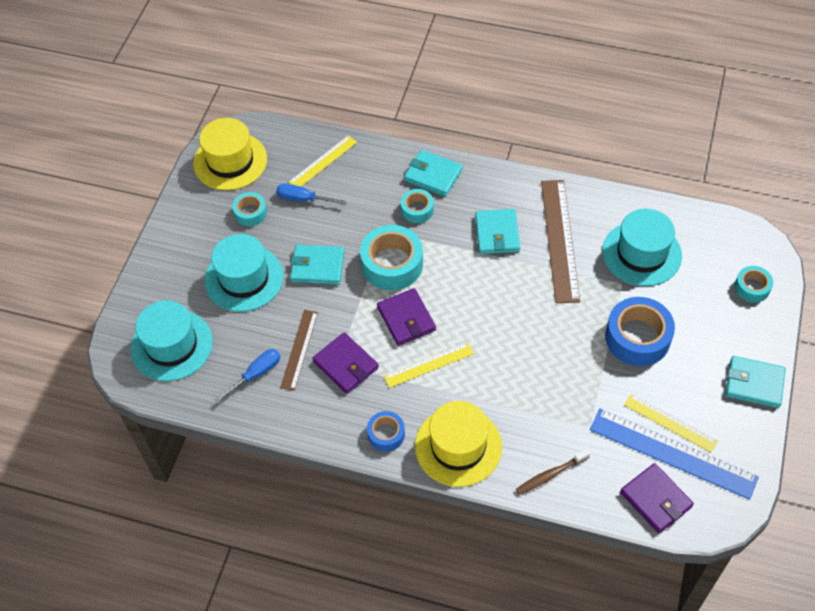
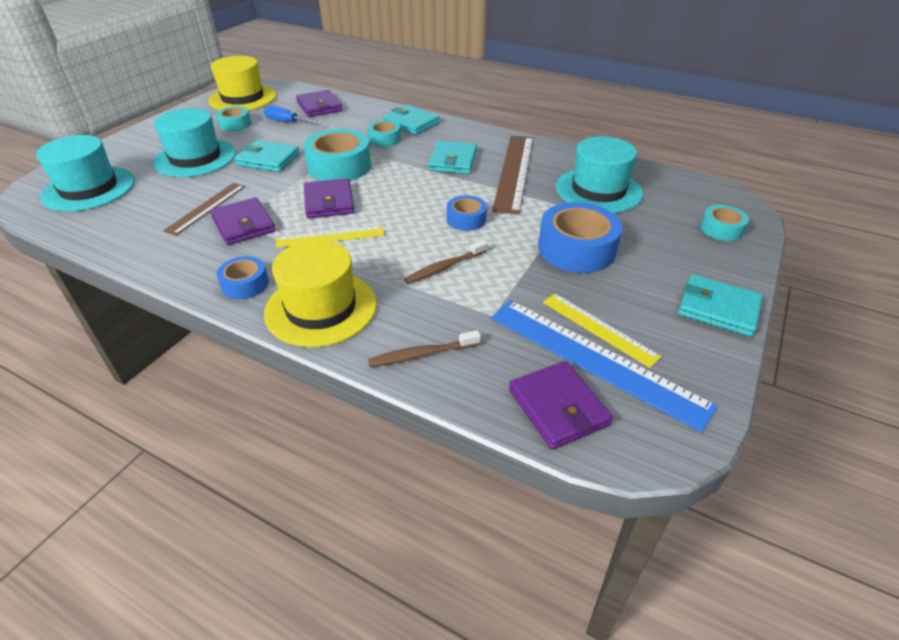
camera: 10 degrees right, 15 degrees down
(256, 374) = (149, 218): blue screwdriver -> none
(323, 162) = (319, 106): yellow ruler -> purple wallet
(536, 318) = (466, 219): none -> blue tape
(537, 382) = (444, 267): none -> brown toothbrush

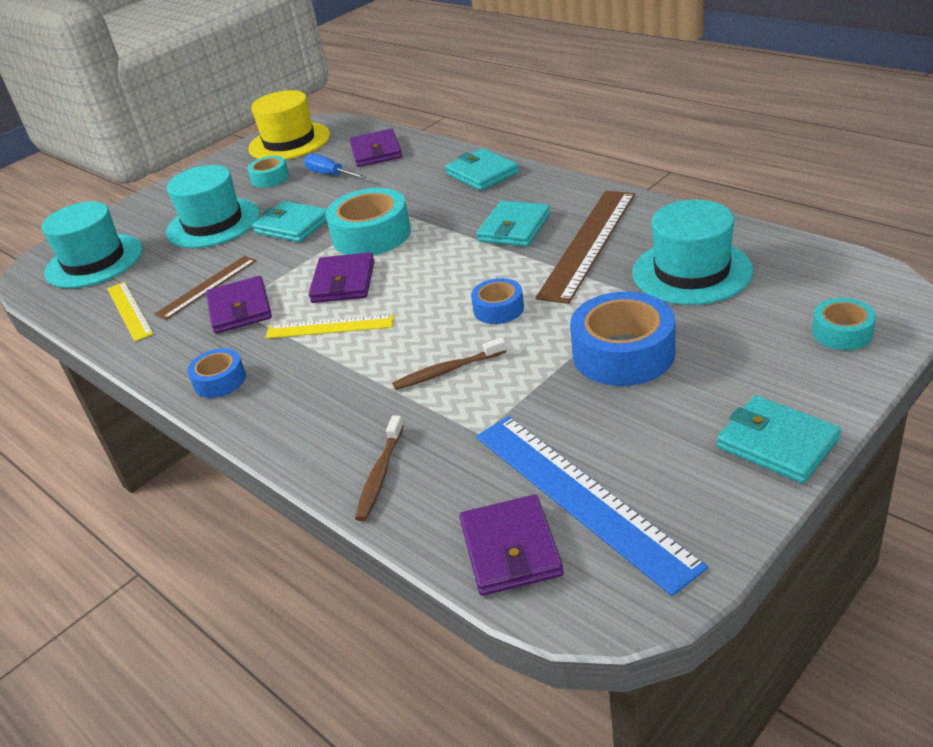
camera: 20 degrees right, 5 degrees down
(321, 308) = (290, 413): yellow hat -> none
(384, 139) = (439, 197): turquoise tape -> none
(422, 354) = (380, 475): brown toothbrush -> brown toothbrush turned 75 degrees counterclockwise
(598, 328) = (604, 459): yellow ruler -> yellow ruler (129, 310)

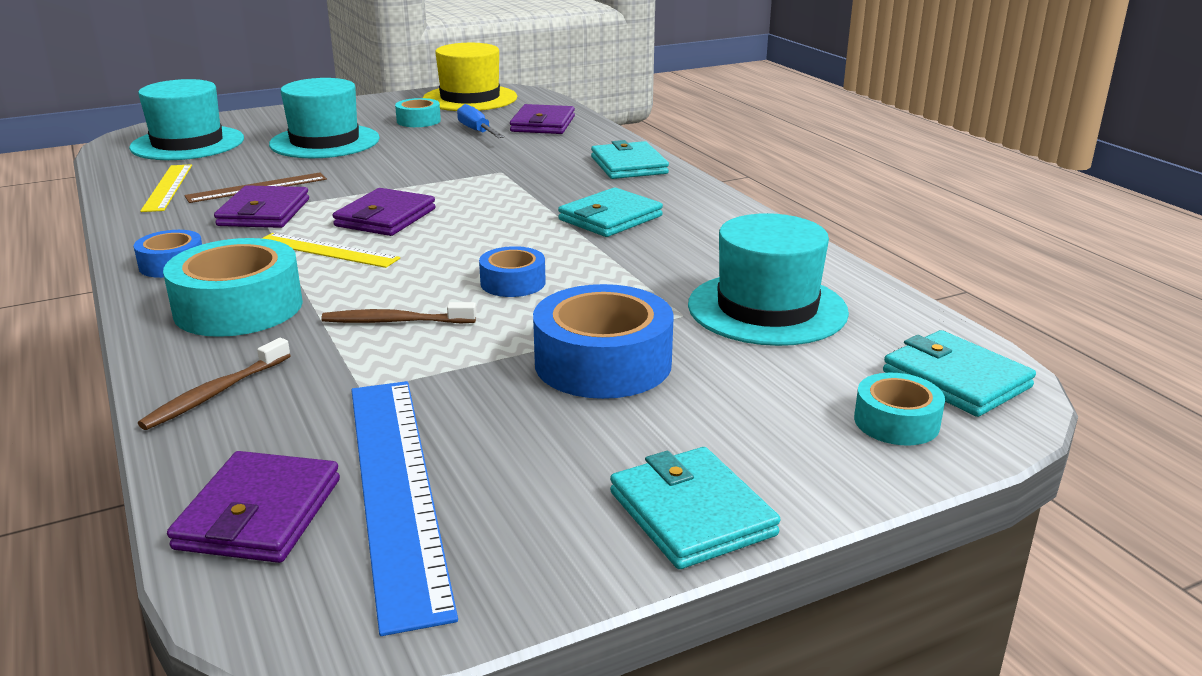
camera: 15 degrees right, 10 degrees down
(292, 225) = (394, 161): turquoise wallet -> turquoise wallet (956, 379)
(371, 235) = (459, 187): turquoise tape -> turquoise tape (238, 307)
(588, 243) = (675, 252): brown ruler -> none

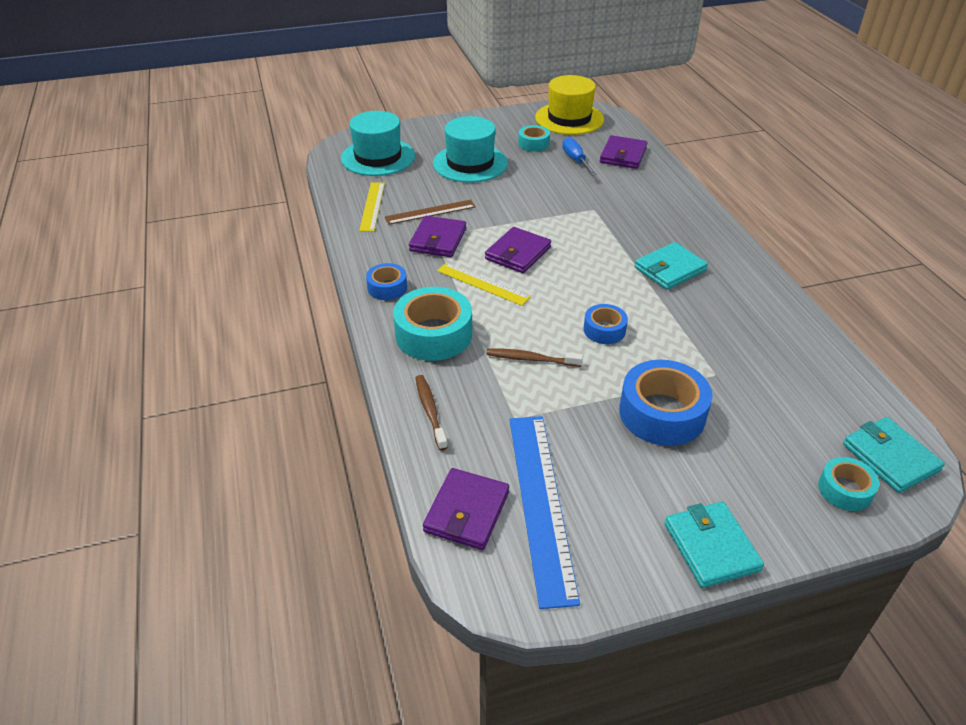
camera: 10 degrees right, 15 degrees up
(215, 393) = (430, 411): brown toothbrush -> brown toothbrush turned 120 degrees clockwise
(629, 165) = (684, 211): turquoise wallet -> none
(767, 309) = (772, 375): turquoise hat -> none

